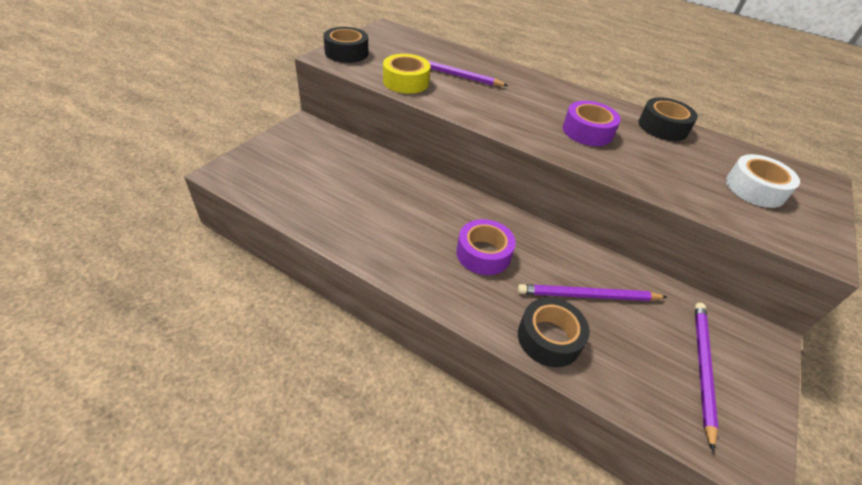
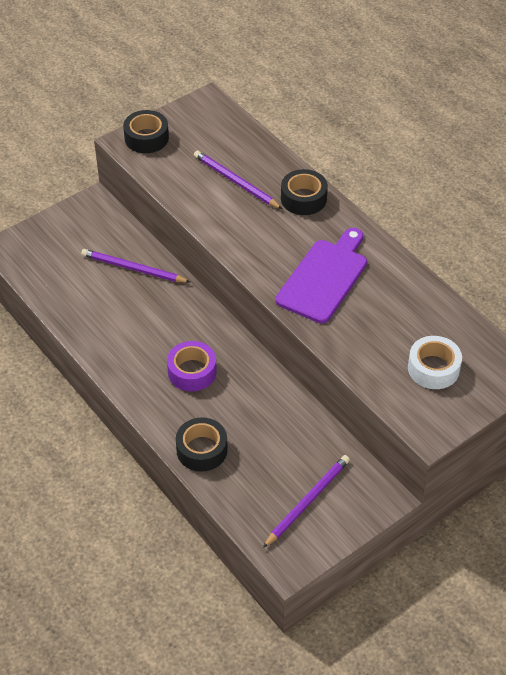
camera: 25 degrees right, 5 degrees up
(406, 82) = (185, 187): yellow tape -> none
(587, 131) = (324, 278): purple tape -> purple cutting board
(588, 296) = (257, 427): purple pencil -> purple pencil (133, 268)
(663, 127) = (409, 285): black tape -> black tape (303, 198)

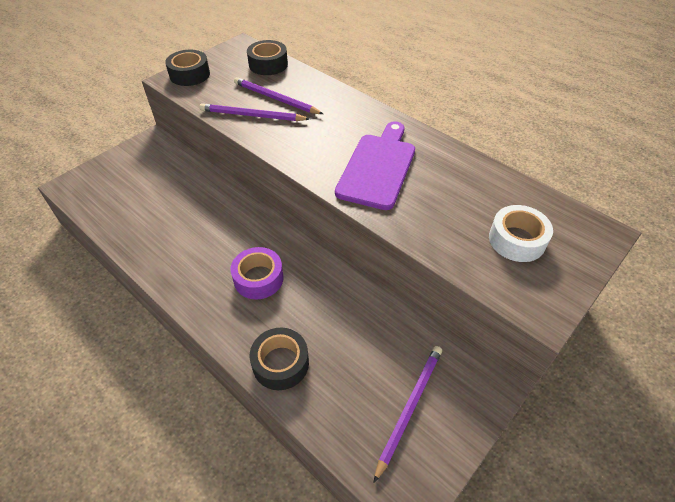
camera: 10 degrees left, 0 degrees up
(133, 268) = (191, 190): purple pencil -> purple pencil (252, 115)
(303, 198) = (340, 105): black tape -> black tape (268, 64)

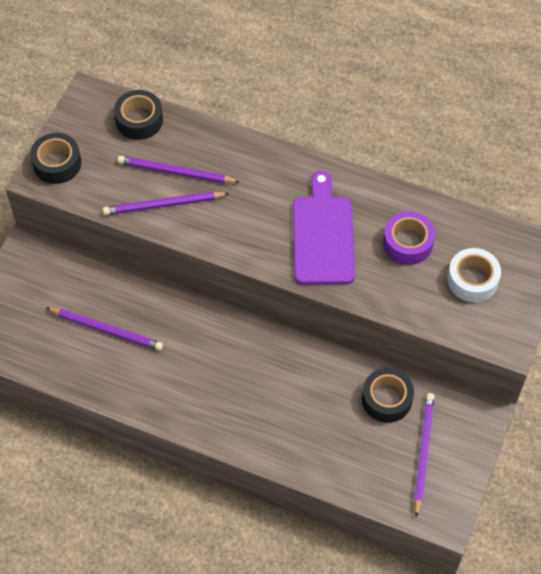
camera: 20 degrees left, 10 degrees up
(171, 207) = (106, 330): none -> purple pencil
(258, 278) = (241, 380): purple tape -> purple tape (408, 243)
(280, 363) = (301, 452): black tape -> black tape (387, 399)

